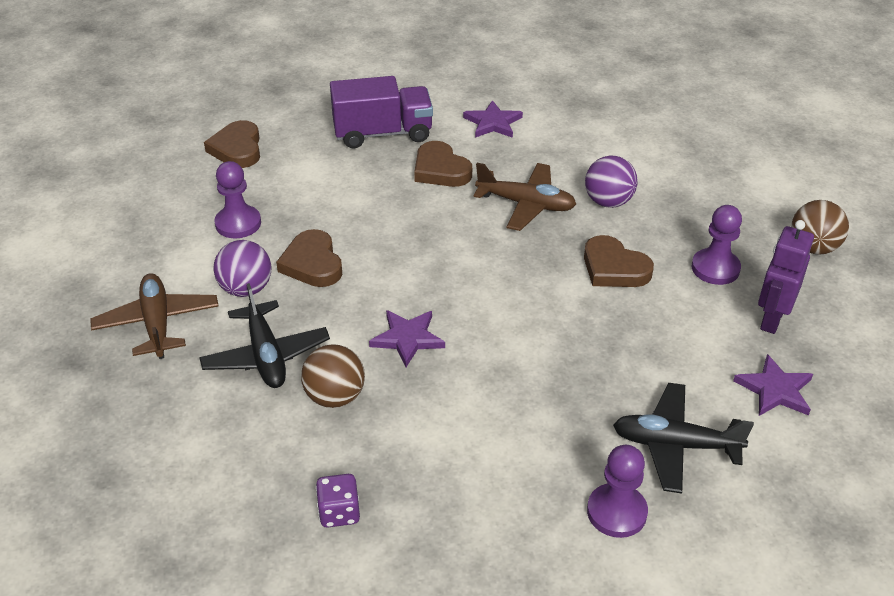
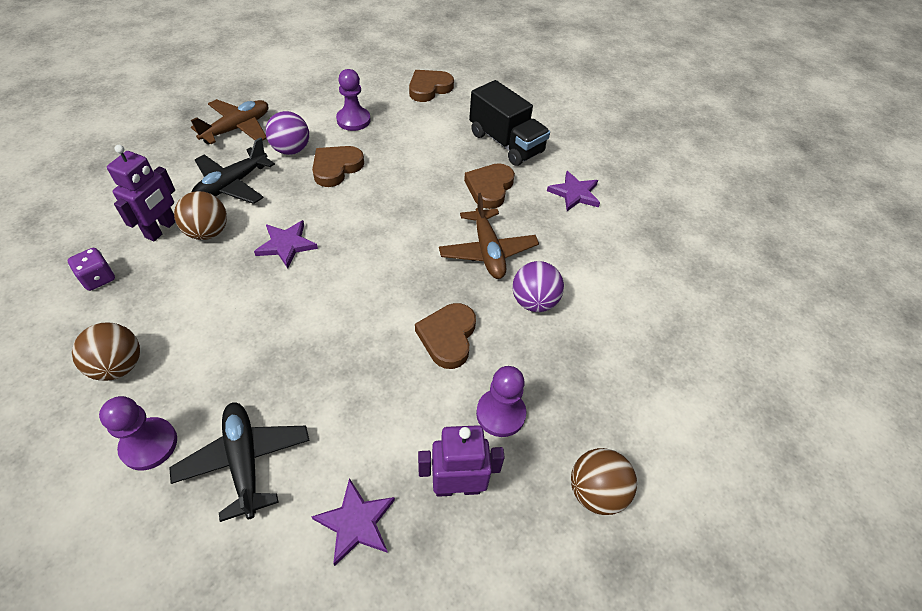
camera: 55 degrees right, 10 degrees up
(295, 437) = (161, 229): none -> purple robot
(383, 133) = (506, 143): purple truck -> black truck
(495, 517) = (119, 366): none -> brown ball

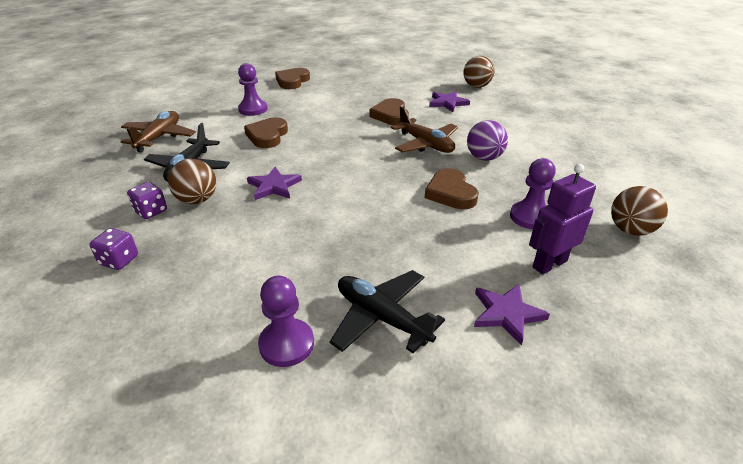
camera: 25 degrees left, 15 degrees down
(119, 366) = (201, 307): brown ball -> brown ball (476, 86)
(161, 229) = (151, 211): purple robot -> purple dice
(291, 150) = (219, 136): purple ball -> none
(506, 143) = (376, 93): black truck -> none

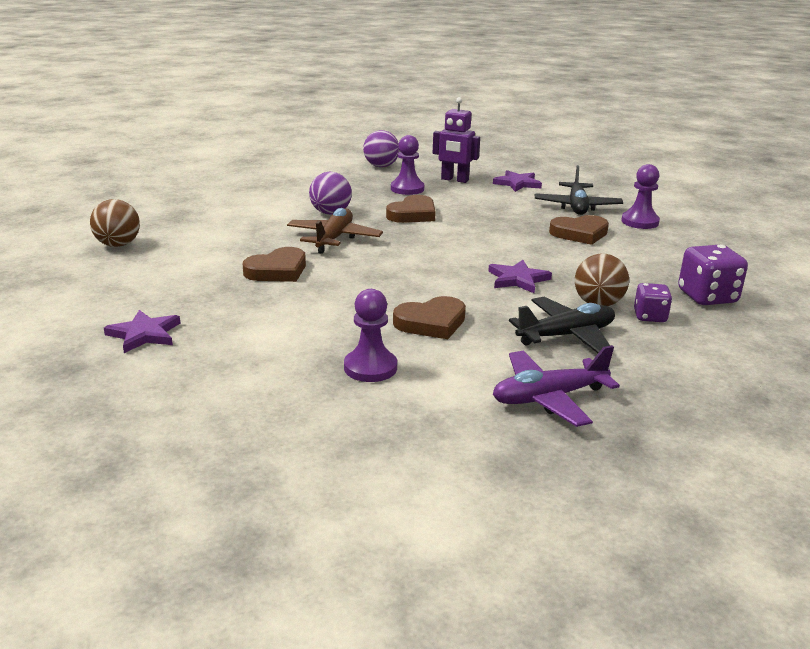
camera: 125 degrees left, 10 degrees down
(119, 260) = (707, 297): purple dice -> purple dice, size x1.63
(159, 137) = (548, 398): brown plane -> purple plane
(292, 81) = (214, 383): brown heart -> brown heart (580, 233)
(447, 103) = (200, 249): purple star -> purple star (144, 334)
(630, 230) = (381, 166): brown ball -> purple ball

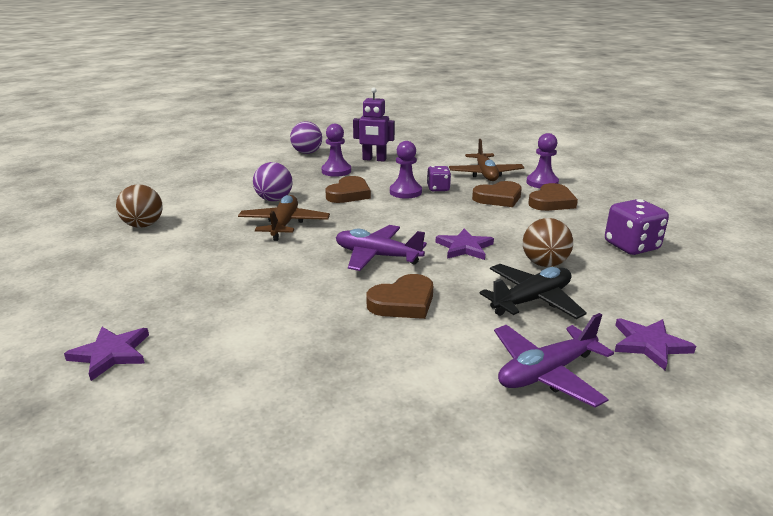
camera: 10 degrees left, 0 degrees up
(118, 245) = (70, 253): brown ball -> brown ball (143, 225)
(277, 270) = (238, 263): brown heart -> brown heart (551, 202)
(370, 368) = (360, 362): purple pawn -> purple pawn (405, 192)
(421, 278) = (377, 256): none -> purple plane
(517, 183) = (428, 158): purple star -> purple star (649, 344)
(577, 207) = (485, 174): black plane -> brown plane
(650, 316) = (594, 271): purple dice -> purple dice (438, 188)

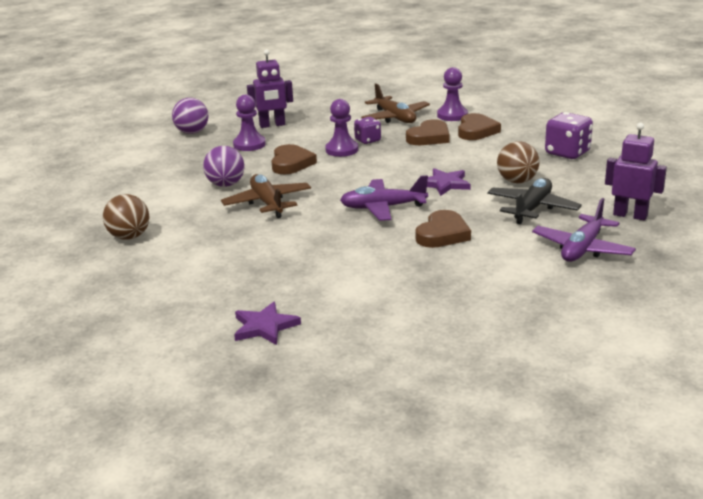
camera: 25 degrees left, 0 degrees up
(649, 344) = (630, 215): purple star -> purple robot

